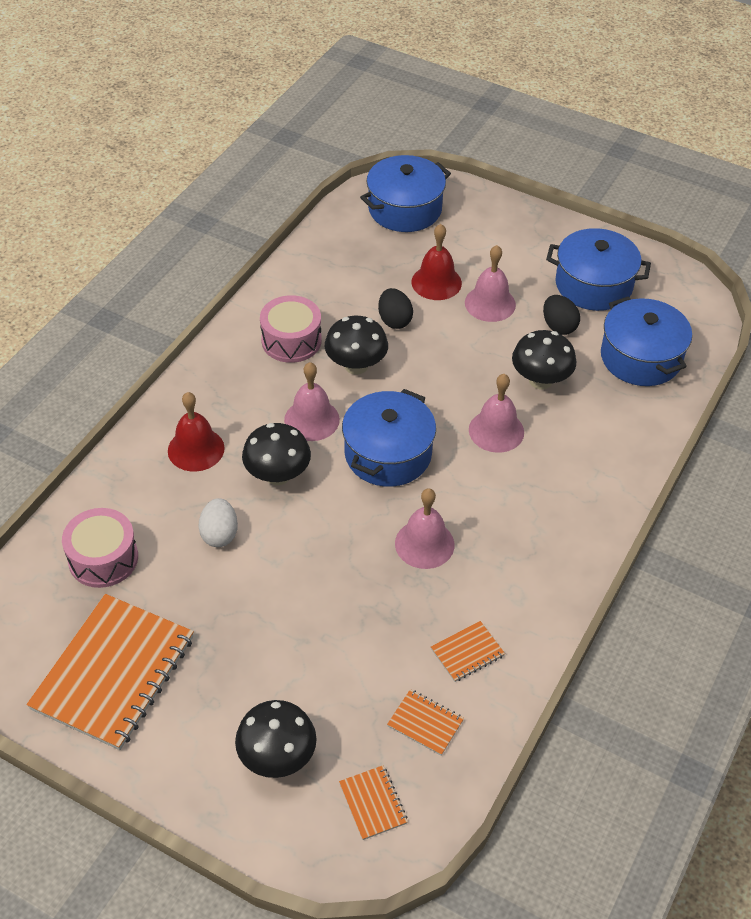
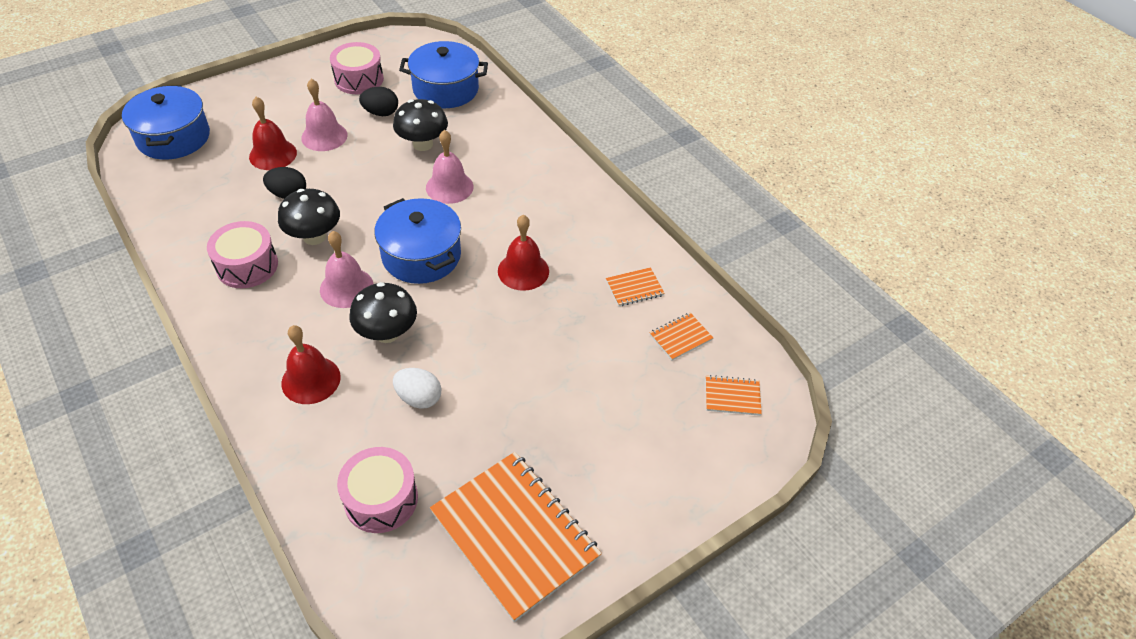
camera: 65 degrees left, 0 degrees up
(277, 757) = (663, 442): black mushroom -> none
(424, 544) = (523, 271): pink bell -> red bell
(467, 652) = (634, 288): orange notebook -> orange notebook turned 75 degrees clockwise
(593, 285) = (359, 79): blue pot -> pink drum

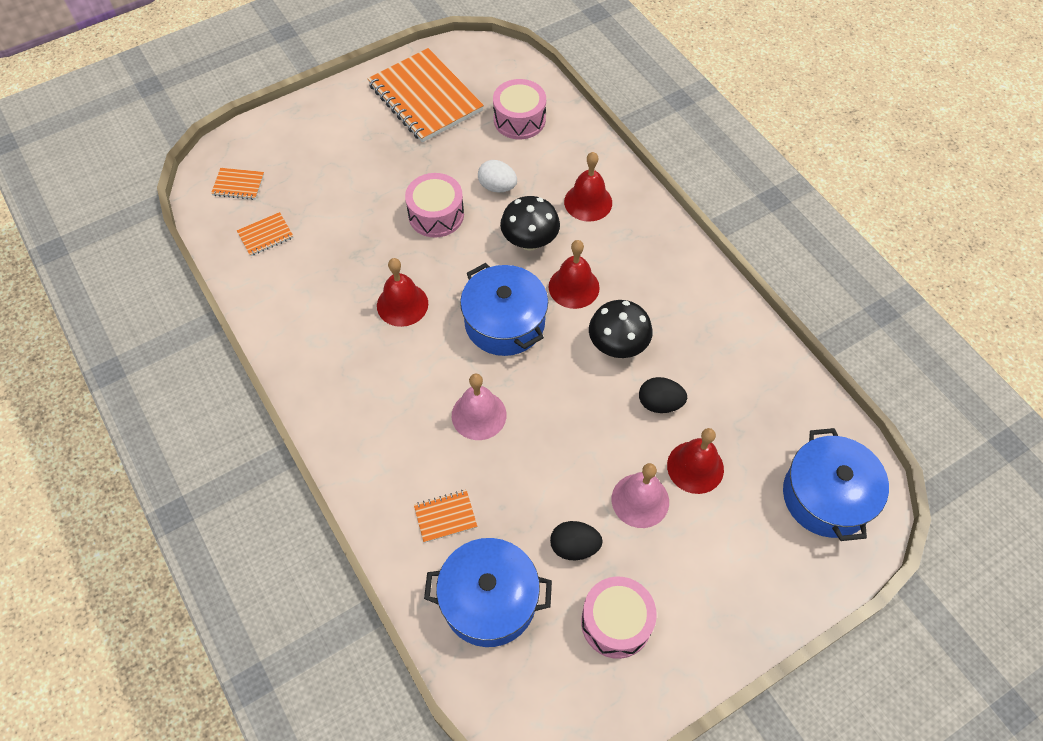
camera: 175 degrees left, 10 degrees up
(247, 266) = (675, 311): pink drum -> pink drum (436, 215)
(346, 287) = (574, 287): pink bell -> red bell
(422, 144) = (514, 486): black mushroom -> none
(634, 288) = (295, 284): orange notebook -> orange notebook (445, 516)

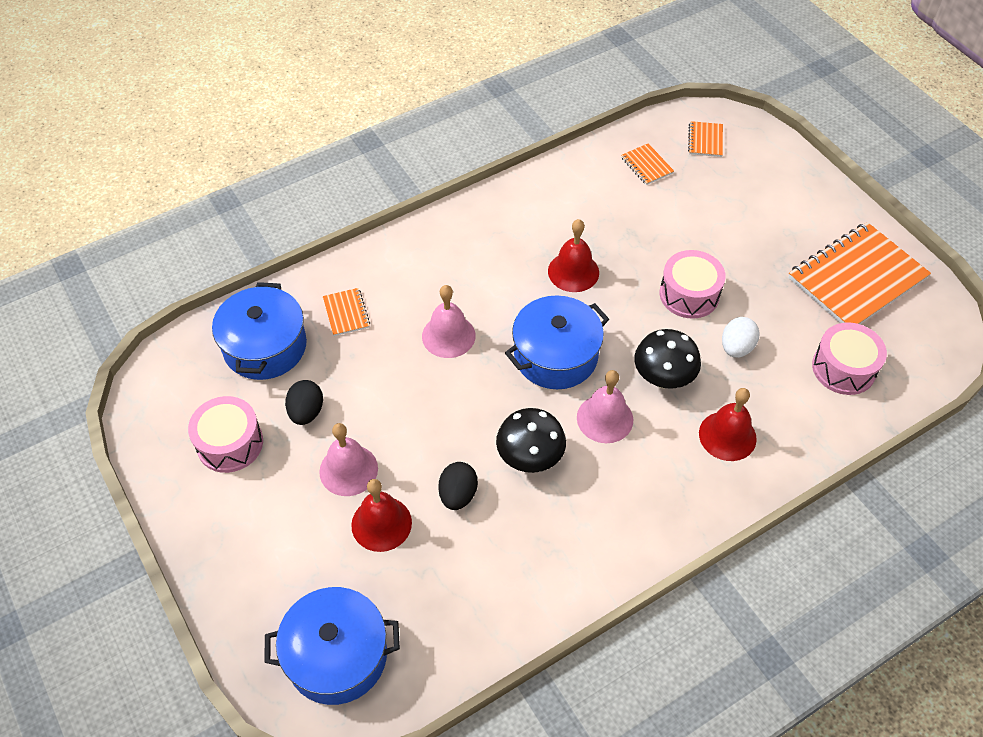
camera: 90 degrees right, 5 degrees down
(574, 287) = (605, 418): red bell -> pink bell

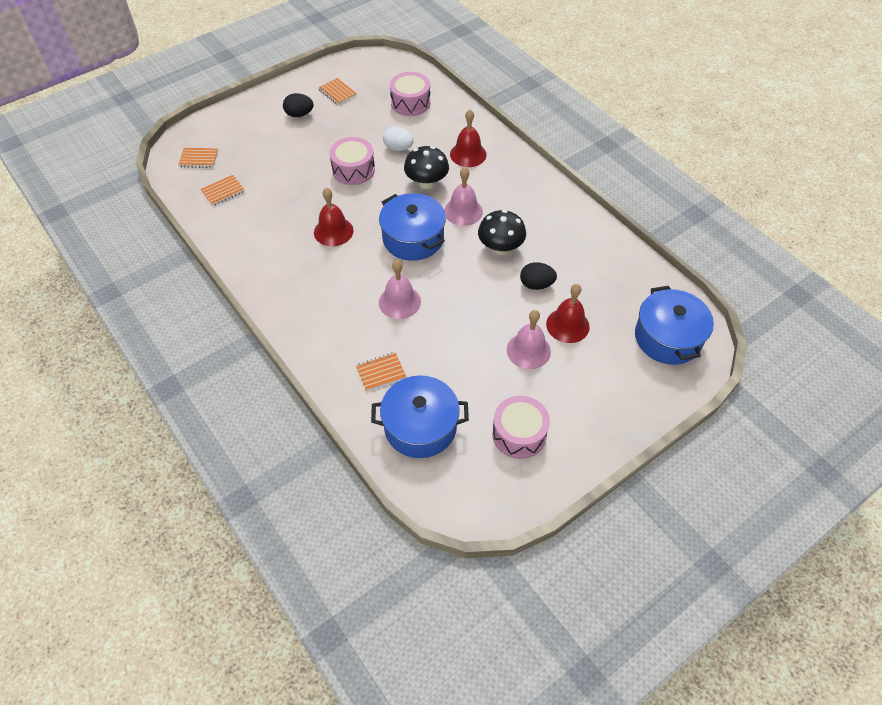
camera: 95 degrees left, 0 degrees up
(306, 412) = (482, 385): black egg -> black egg (299, 114)
(856, 278) = (337, 92): orange notebook -> orange notebook, size x0.43

